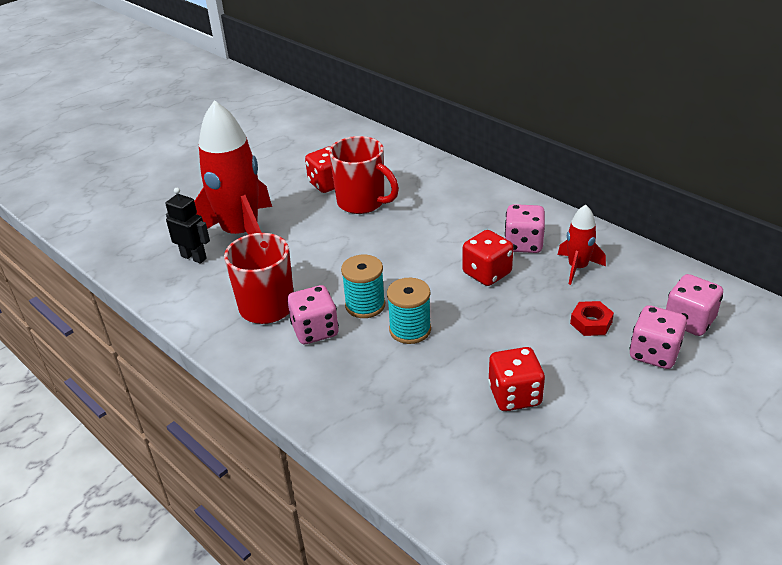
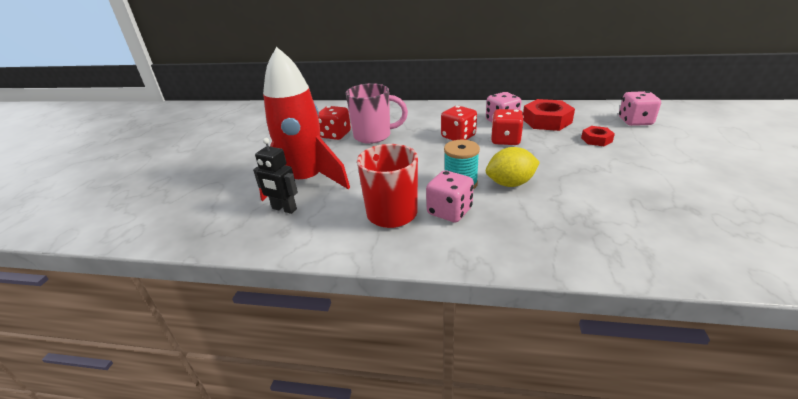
camera: 35 degrees left, 5 degrees down
(194, 257) = (284, 209): black robot -> black robot turned 150 degrees counterclockwise
(362, 203) = (374, 136): red mug -> pink mug
(410, 330) = (510, 183): turquoise spool -> yellow lemon
(514, 395) = (625, 188): red dice -> red dice (458, 137)
(577, 268) = (546, 121): red rocket -> red nut
(654, 353) = (647, 139): pink dice -> none

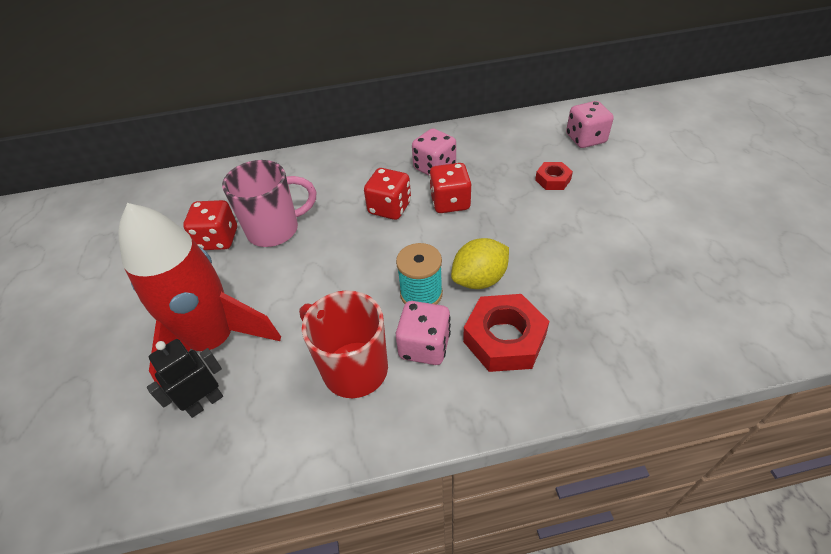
camera: 20 degrees left, 15 degrees up
(284, 209) = (205, 402): black robot -> black robot turned 135 degrees clockwise
(546, 121) = (488, 156): red nut -> red nut (504, 339)

